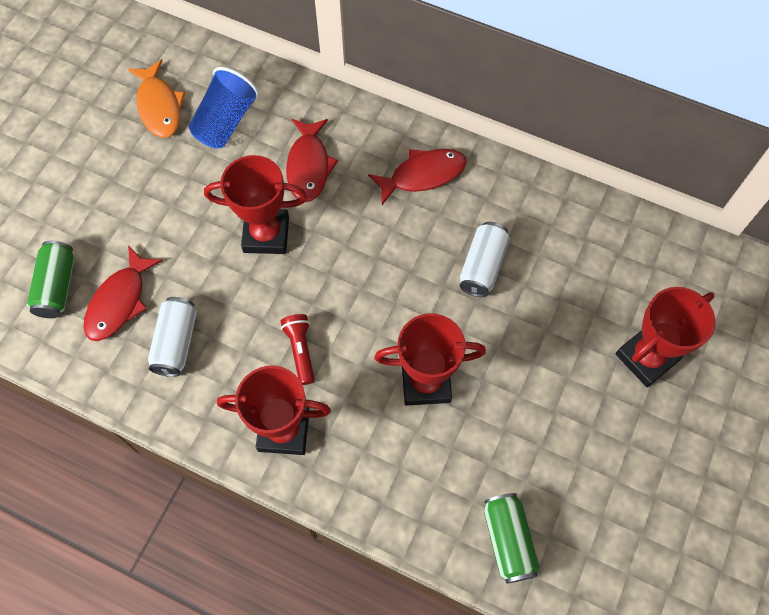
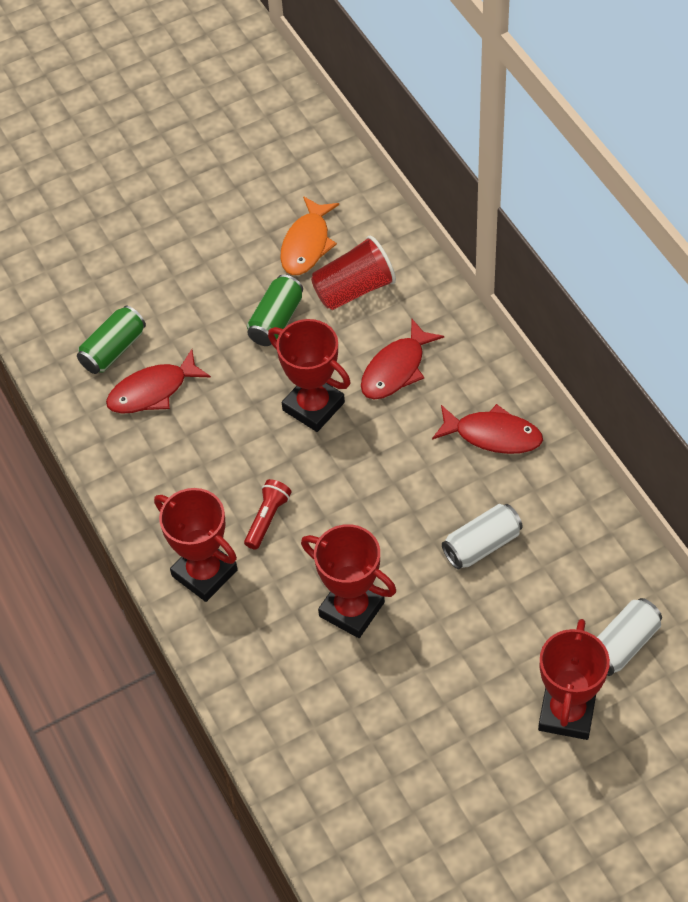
camera: 40 degrees right, 10 degrees down
(176, 342) = (172, 451): white can -> white can (623, 645)
(226, 122) = (354, 289): blue cup -> red cup
(508, 540) = (317, 775): green can -> green can (276, 320)
(646, 357) = (567, 713): red trophy -> red trophy turned 75 degrees counterclockwise

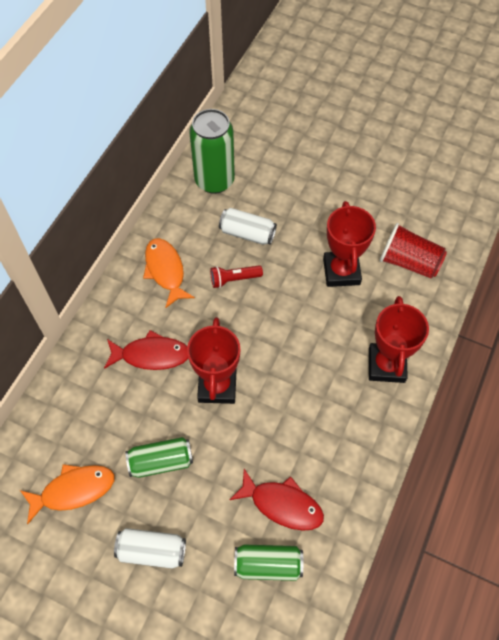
camera: 130 degrees left, 5 degrees up
(267, 518) = (321, 356): red flashlight -> red flashlight (234, 279)
(354, 289) = (98, 427): red cup -> red cup (409, 262)
(493, 435) = (165, 271): red fish -> orange fish
(567, 713) = (315, 145): red trophy -> none
(591, 557) = (214, 181): none -> green can
(623, 645) = (257, 142): white can -> white can (152, 551)

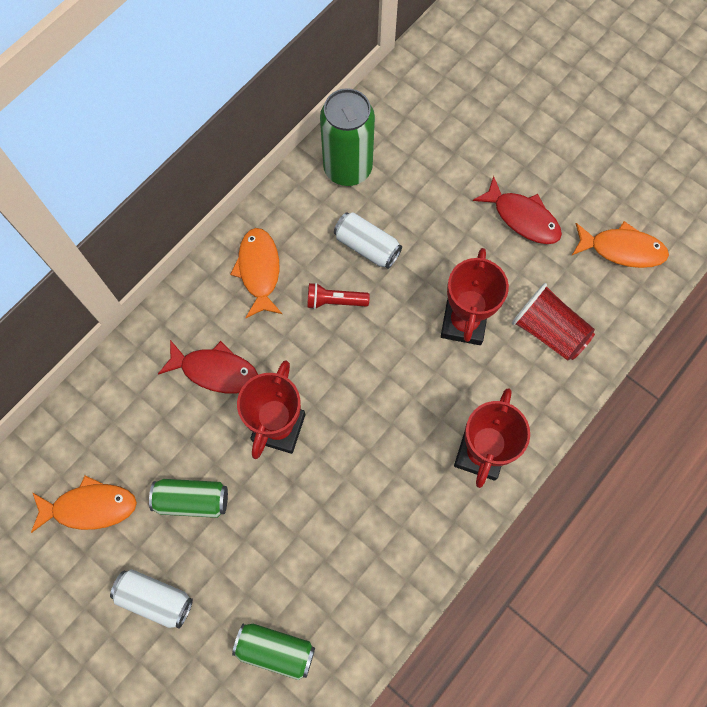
camera: 15 degrees right, 10 degrees up
(282, 504) = (311, 586): red fish -> red fish (522, 218)
(444, 192) = (622, 249): none -> orange fish

